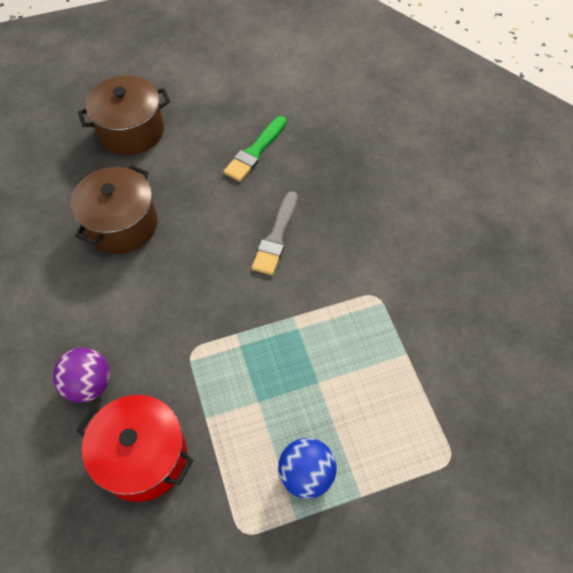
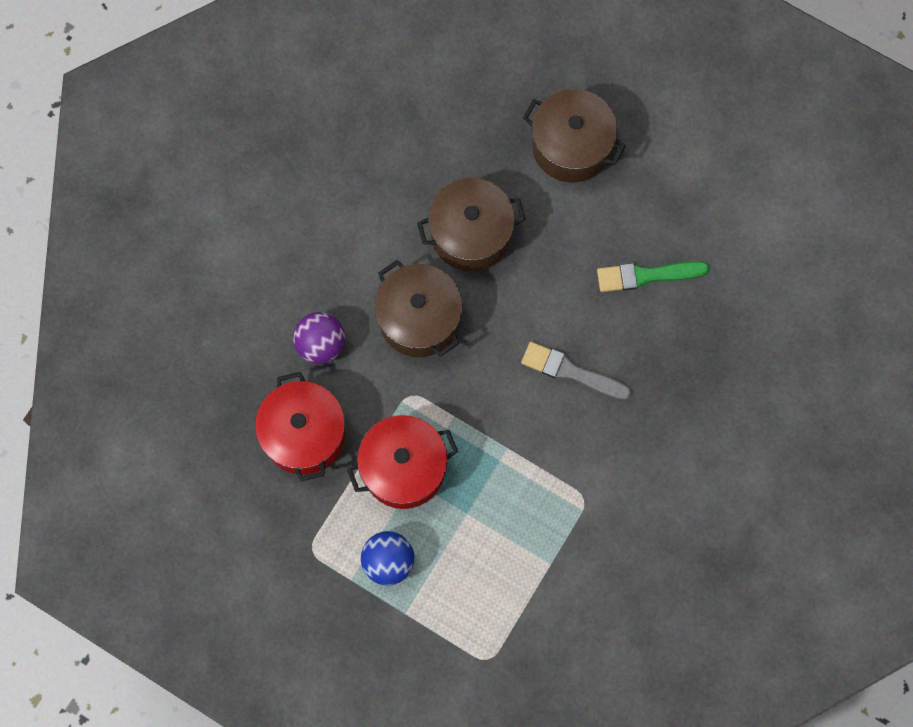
camera: 50 degrees right, 15 degrees up
(143, 301) = (419, 319): none -> brown pot
(242, 400) = (403, 468): none -> red pot
(276, 237) = (571, 371): grey brush -> grey brush turned 45 degrees clockwise

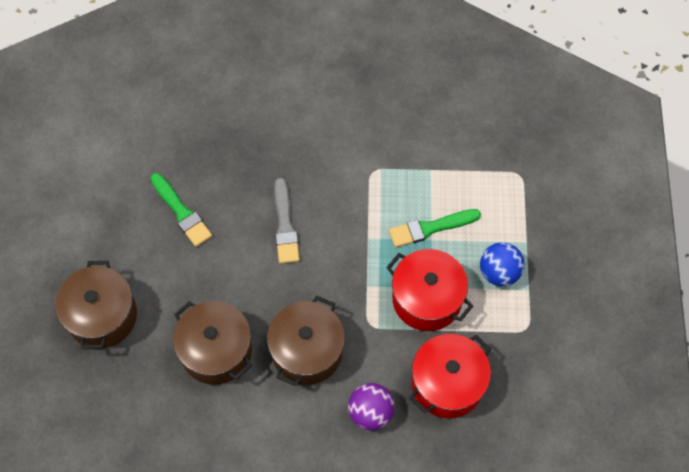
camera: 120 degrees left, 10 degrees down
(481, 521) = (430, 228): none -> green brush

